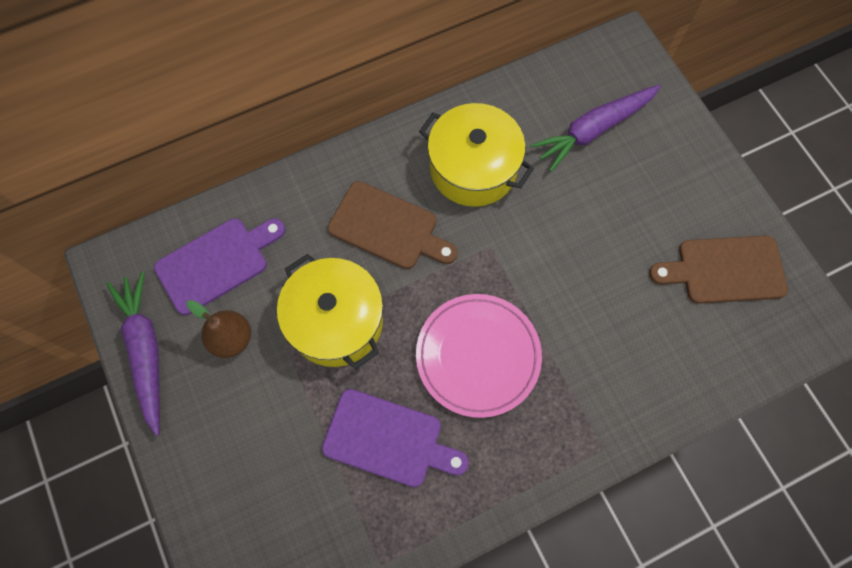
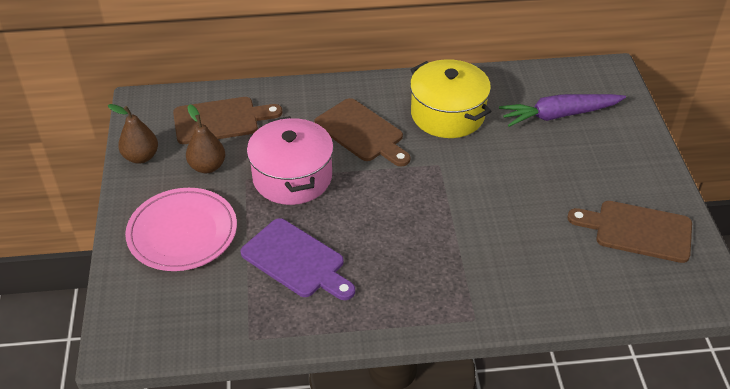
camera: 20 degrees right, 25 degrees down
(146, 351) = (141, 157): purple carrot -> brown pear
(217, 263) = (220, 120): purple cutting board -> brown cutting board
(336, 321) = (292, 177): yellow pot -> pink pot
(478, 356) = (396, 229): pink plate -> pink plate (182, 232)

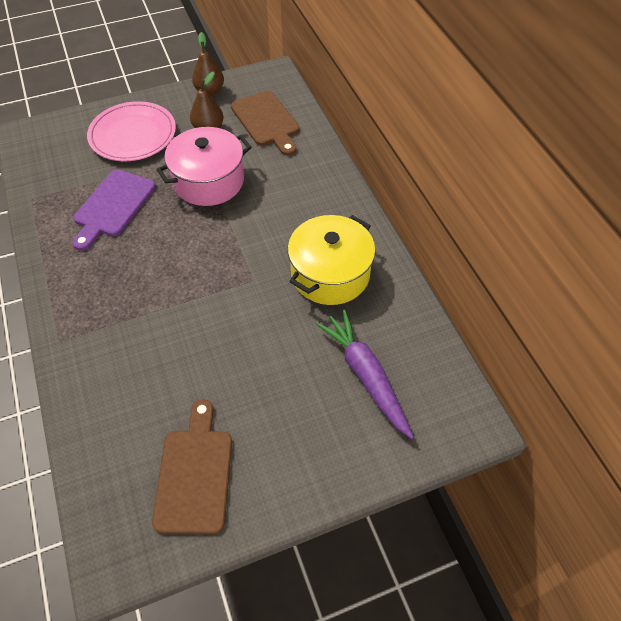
camera: 75 degrees right, 10 degrees up
(361, 132) = (280, 214): brown cutting board -> none

